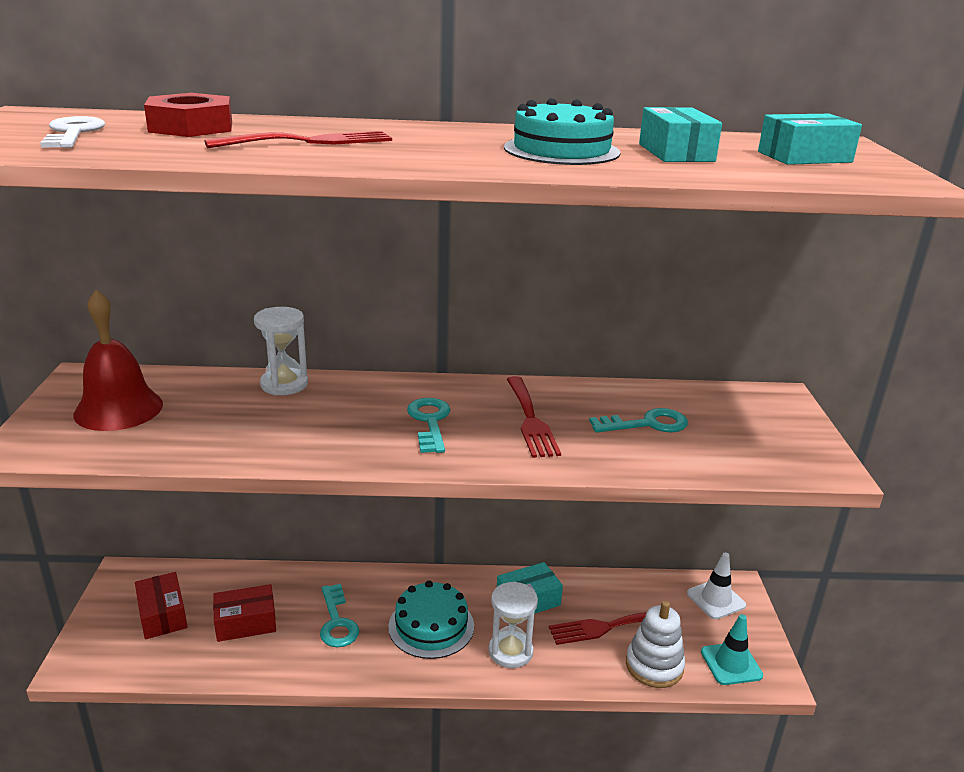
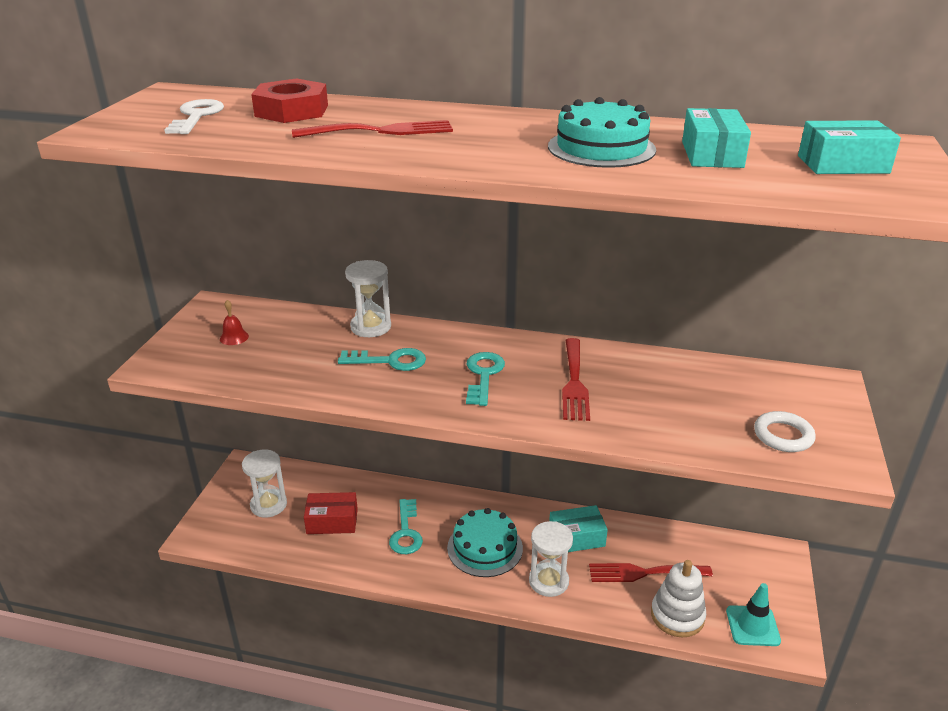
camera: 15 degrees right, 5 degrees up
(118, 409) = (234, 337): red bell -> red bell, size x0.41
(162, 615) = (268, 505): red box -> white hourglass
(646, 424) = (682, 398): turquoise key -> turquoise key (389, 361)
(716, 599) = (756, 563): white traffic cone -> none
(758, 449) = (783, 436): none -> white ring

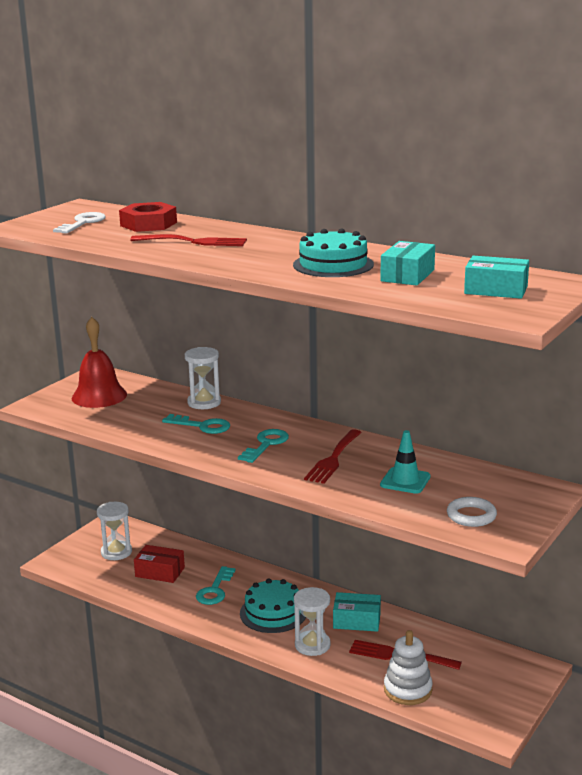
camera: 20 degrees right, 10 degrees down
(234, 337) = (99, 396): red bell -> red bell, size x2.44
(752, 626) = (470, 710): turquoise traffic cone -> turquoise traffic cone (405, 481)

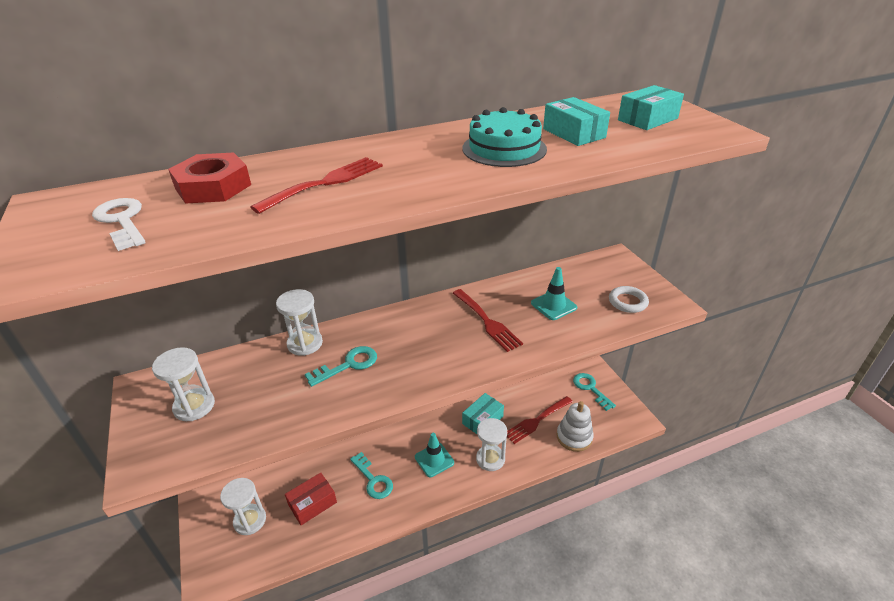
camera: 55 degrees left, 15 degrees up
(99, 396) = (194, 406): red bell -> white hourglass
(266, 444) = (425, 344): turquoise key -> turquoise key (591, 389)
(273, 613) = (434, 460): turquoise cake -> turquoise traffic cone

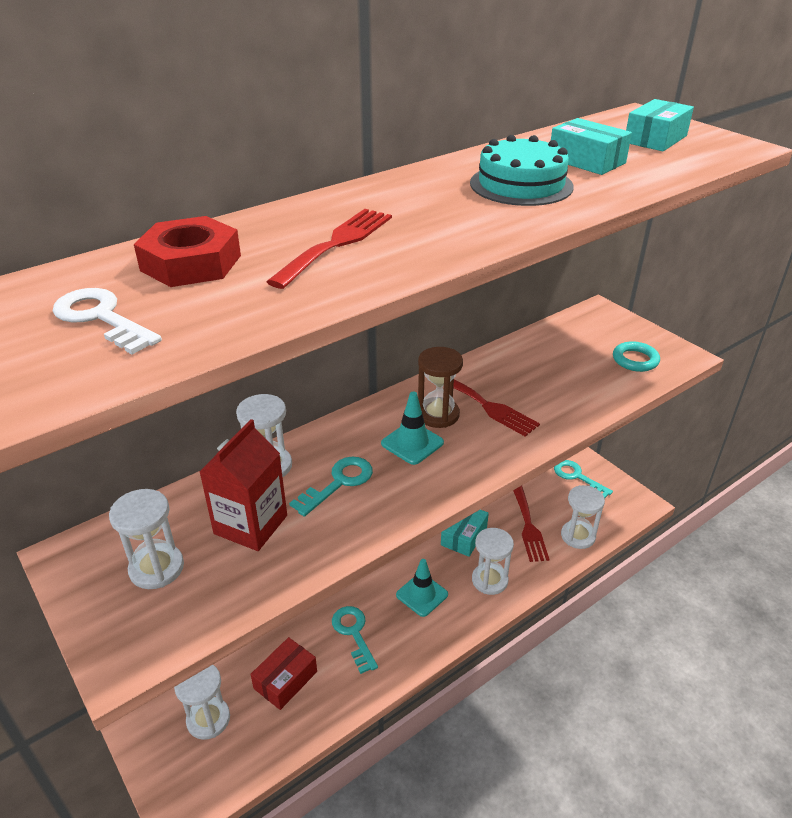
camera: 15 degrees left, 0 degrees up
(272, 386) = (251, 524): none -> red carton
(373, 479) = (354, 634): turquoise key -> turquoise key turned 150 degrees counterclockwise
(446, 323) = (438, 414): none -> brown hourglass
(536, 421) = (528, 525): red fork -> red fork turned 45 degrees counterclockwise
(553, 305) = (554, 375): turquoise traffic cone -> turquoise traffic cone (412, 443)
(574, 437) = (578, 536): white stacking toy -> white hourglass
(627, 302) = (635, 360): white ring -> turquoise ring

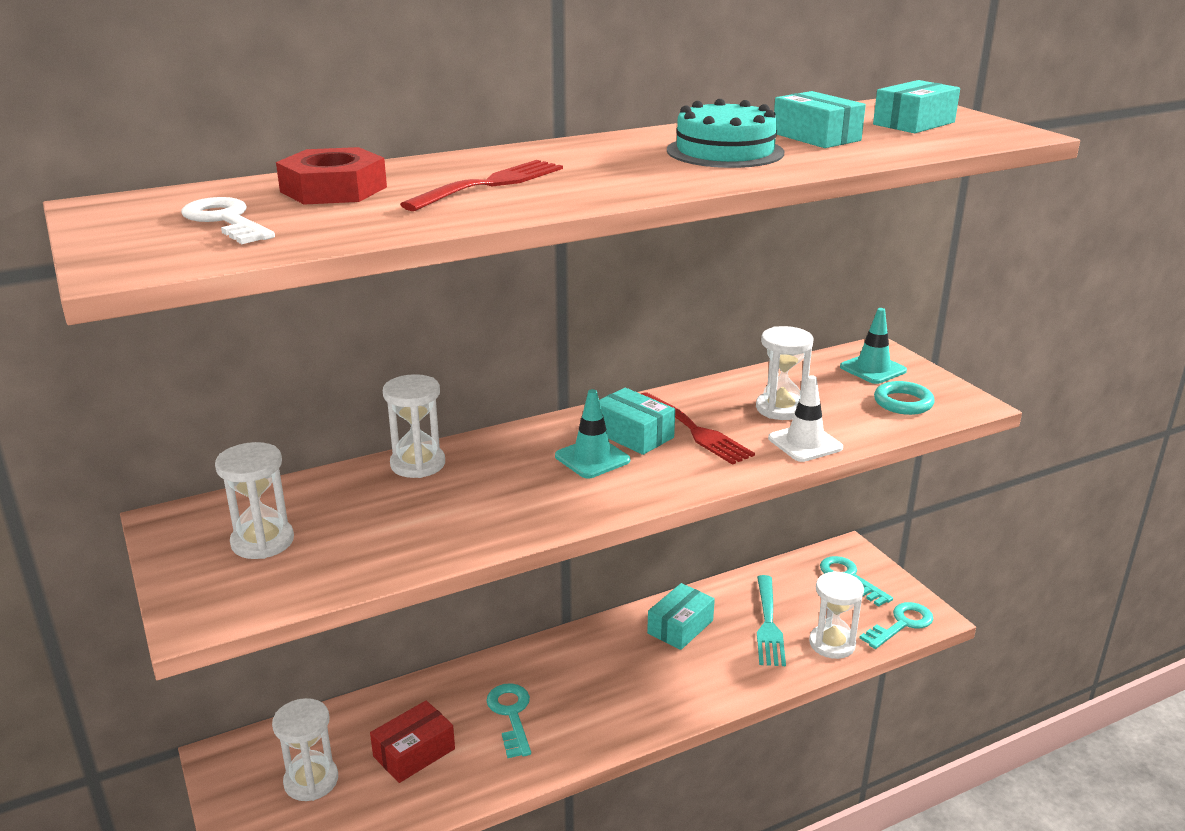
camera: 10 degrees right, 10 degrees down
(251, 524) = (379, 514): red carton -> none
(338, 483) = (492, 487): turquoise key -> turquoise key (901, 624)
(422, 595) = (608, 684): turquoise traffic cone -> turquoise traffic cone (873, 369)
(438, 414) = (633, 434): brown hourglass -> turquoise box
(489, 580) = (700, 679): white hourglass -> white hourglass (780, 409)
(528, 525) = (768, 624): red fork -> turquoise fork
(574, 408) = (805, 443): none -> white traffic cone

